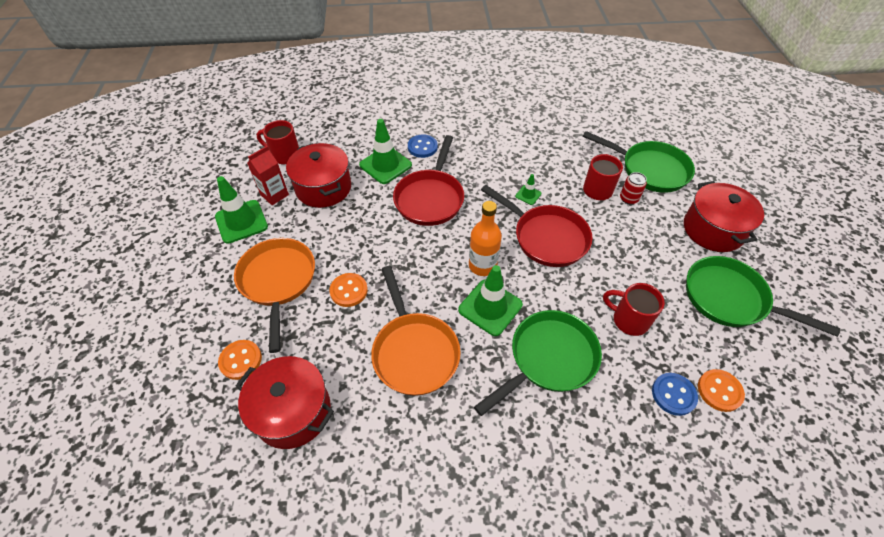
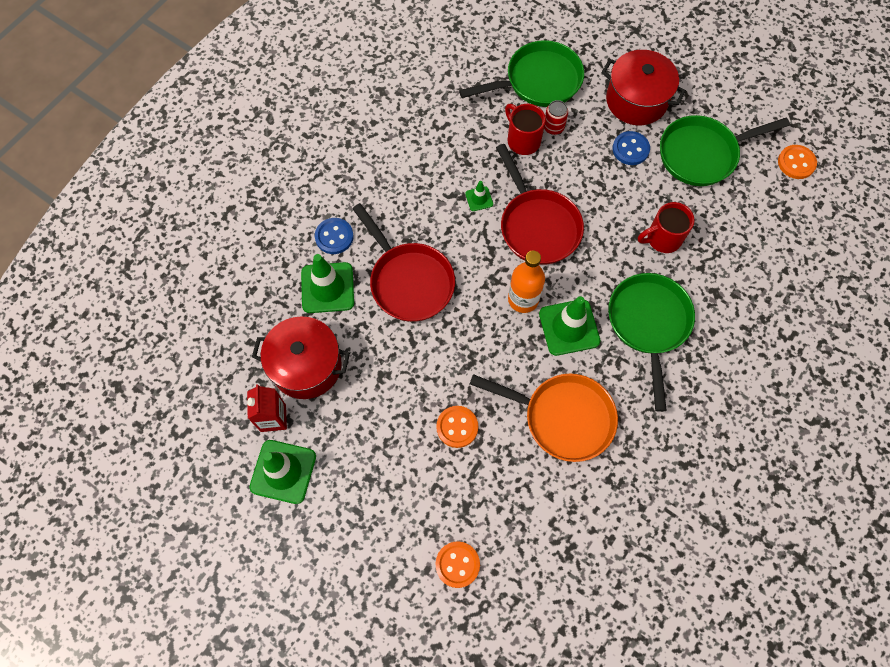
camera: 50 degrees left, 15 degrees up
(278, 281) = (394, 481): orange pan -> none
(285, 155) = (221, 372): red mug -> none
(293, 411) = (543, 549): red pot -> none
(546, 237) = (537, 226): red pan -> red pan turned 75 degrees clockwise
(673, 394) = (740, 267): blue button -> blue button (630, 149)
(719, 391) = (760, 235): orange button -> orange button (796, 163)

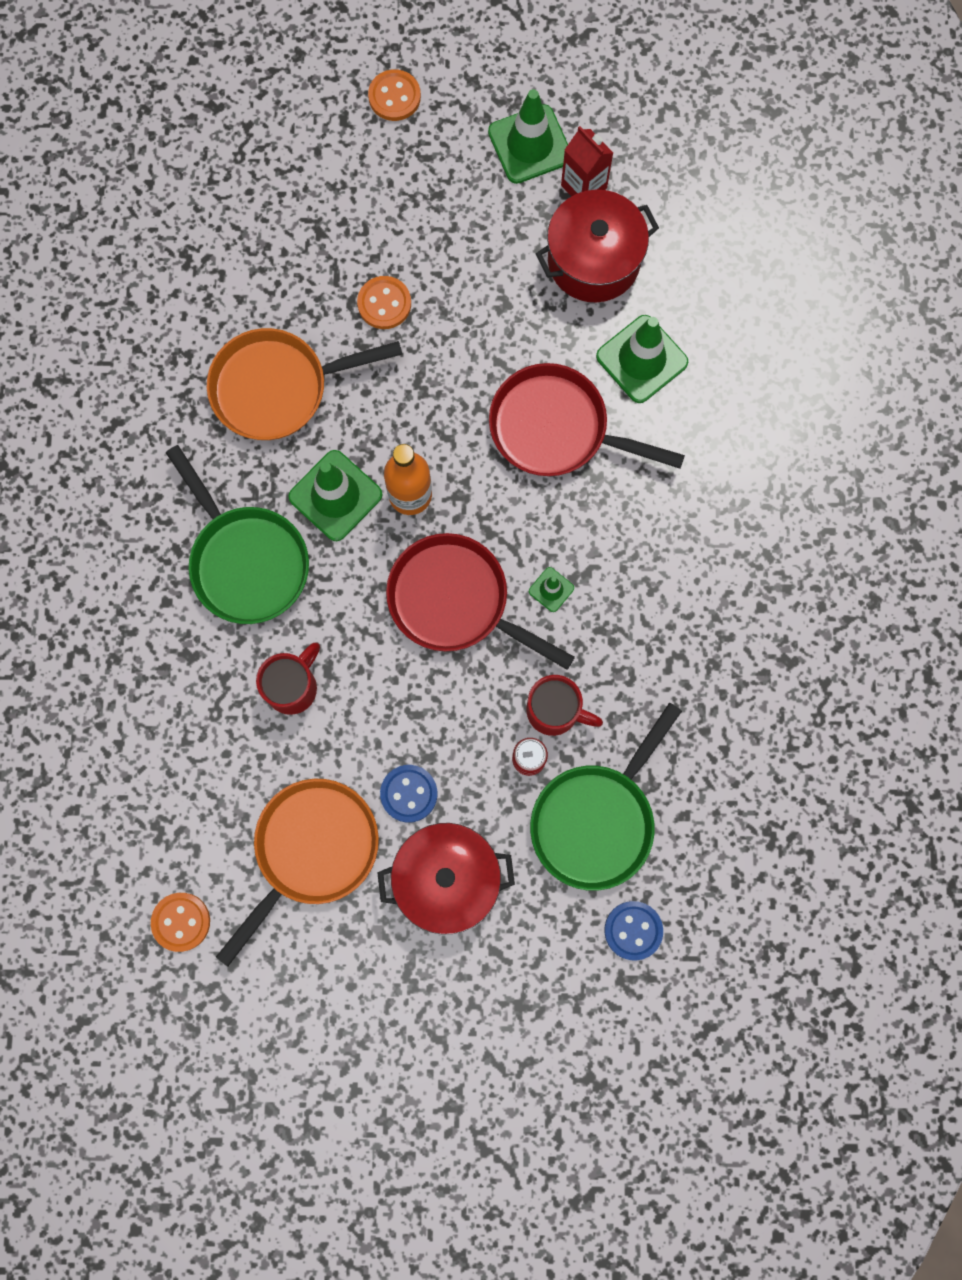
camera: 145 degrees right, 10 degrees up
(334, 237) = (684, 424): blue button -> blue button (633, 930)
(457, 564) = (290, 174): orange button -> orange button (394, 97)
(702, 154) = (312, 850): green pan -> orange pan

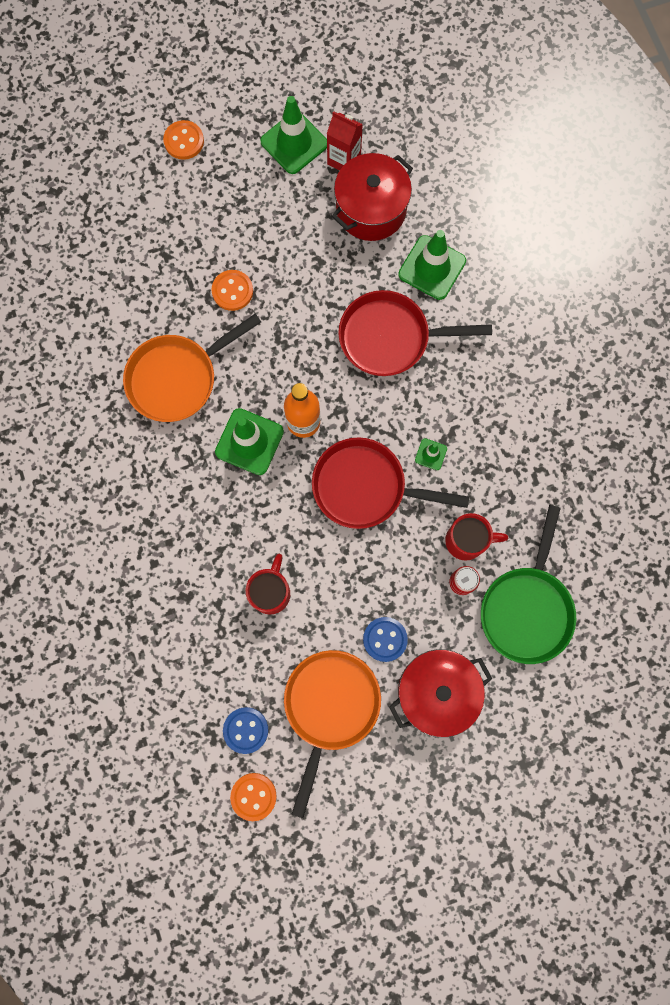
camera: 20 degrees left, 0 degrees up
(246, 561) = (201, 512): green pan -> none
(633, 930) = (583, 679): blue button -> blue button (246, 730)

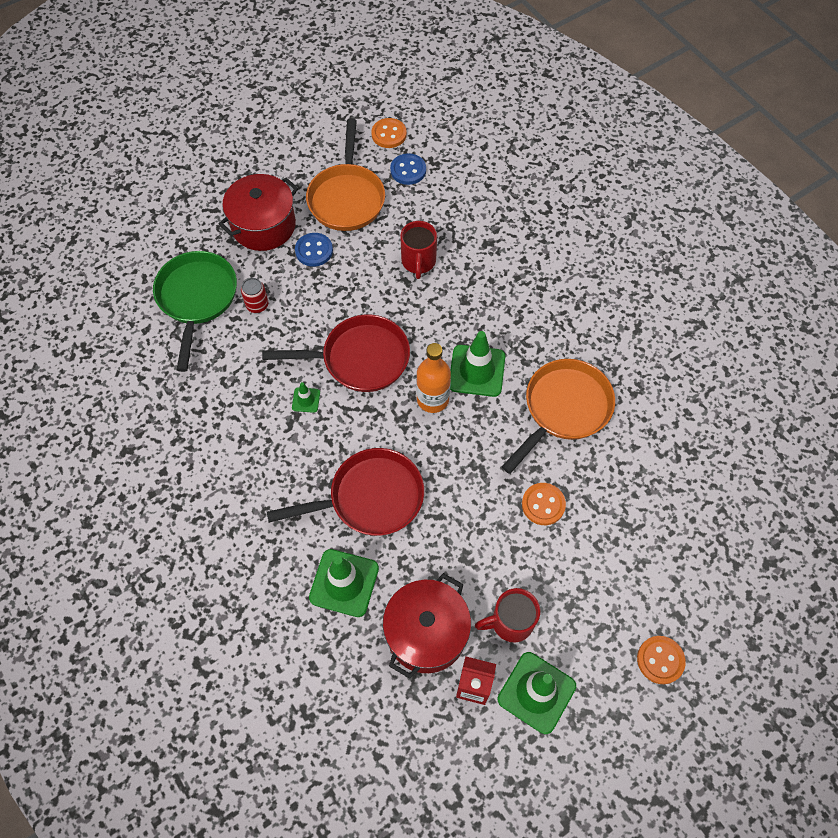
camera: 165 degrees right, 15 degrees down
(467, 541) = (258, 337): red mug -> red mug (510, 622)

